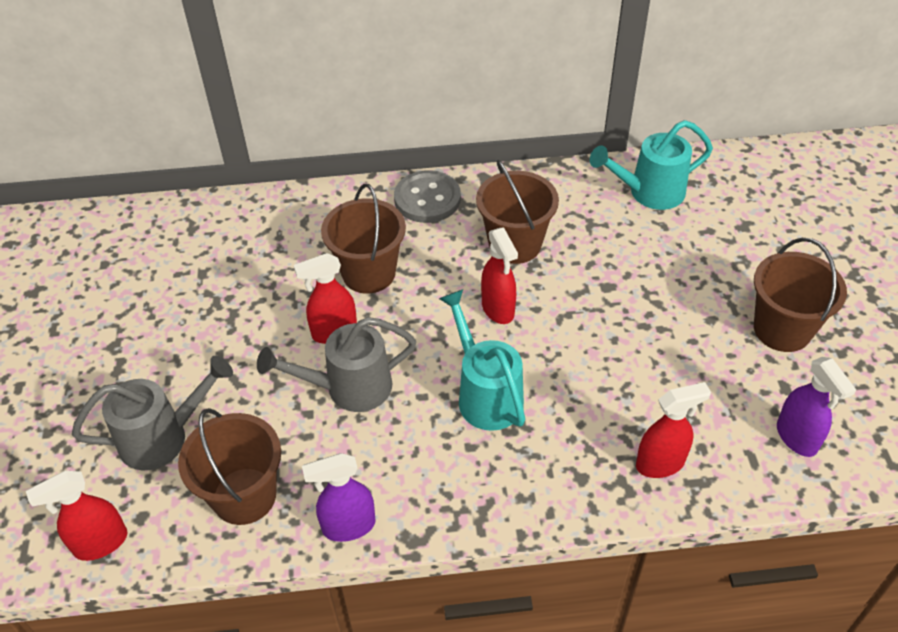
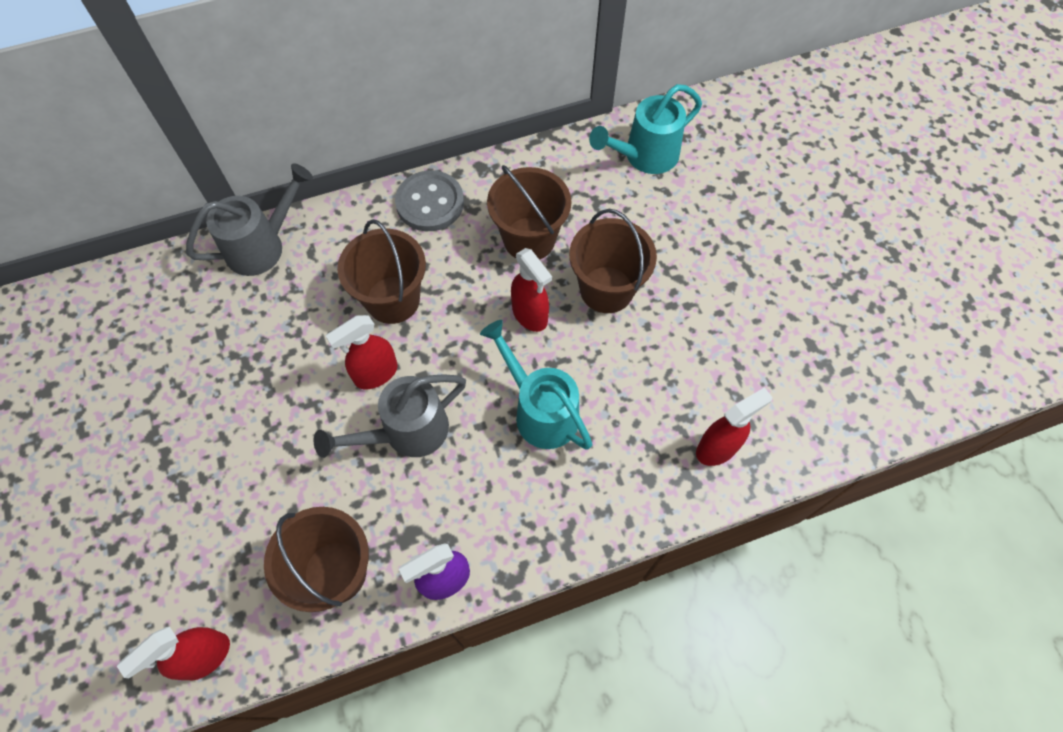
camera: 15 degrees left, 15 degrees up
(163, 437) = (235, 527): grey watering can -> grey watering can (263, 246)
(782, 329) = (797, 284): brown bucket -> brown bucket (606, 289)
(797, 438) = (831, 395): purple spray bottle -> none

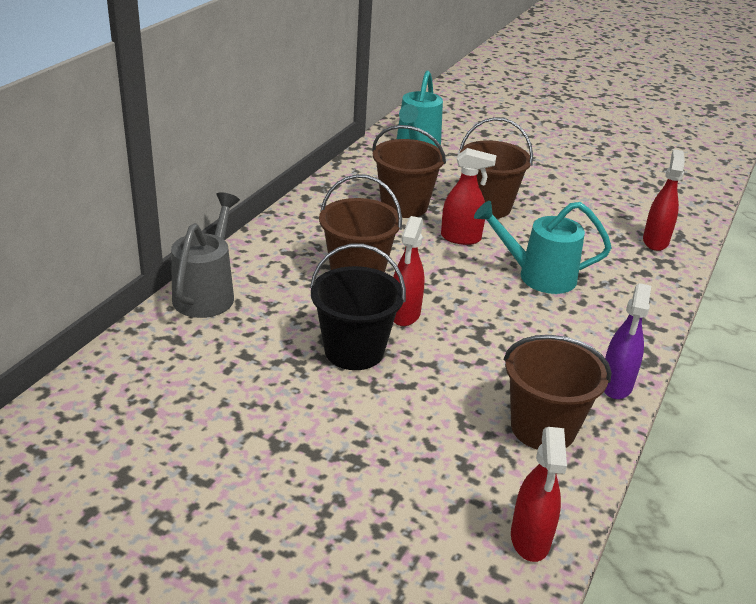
camera: 45 degrees left, 30 degrees down
(295, 385) = (354, 351): none -> black bucket
(406, 432) = (473, 331): grey watering can -> none
(430, 203) = (308, 217): grey button -> none

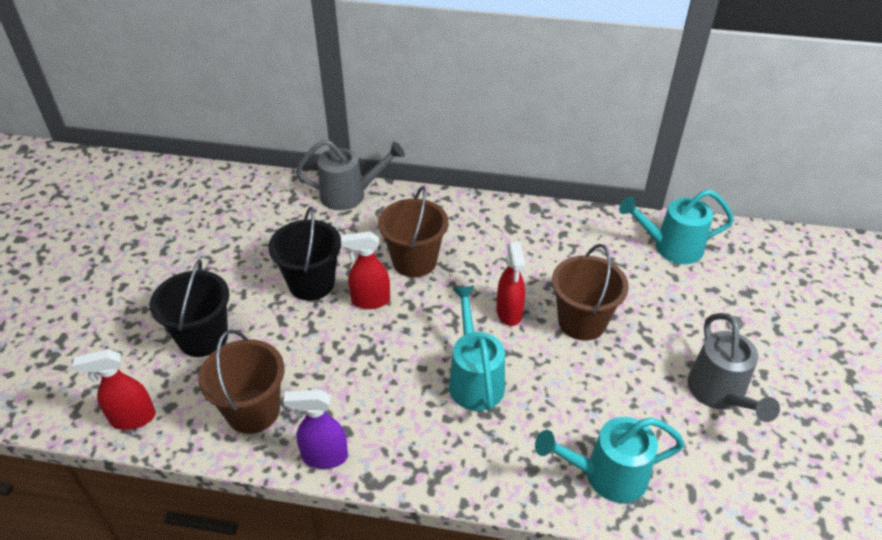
camera: 75 degrees right, 10 degrees up
(404, 206) = (541, 264): brown bucket -> none
(408, 457) = (203, 337): none -> black bucket
(585, 175) = (719, 394): none -> grey watering can
(655, 241) = (606, 475): red spray bottle -> turquoise watering can

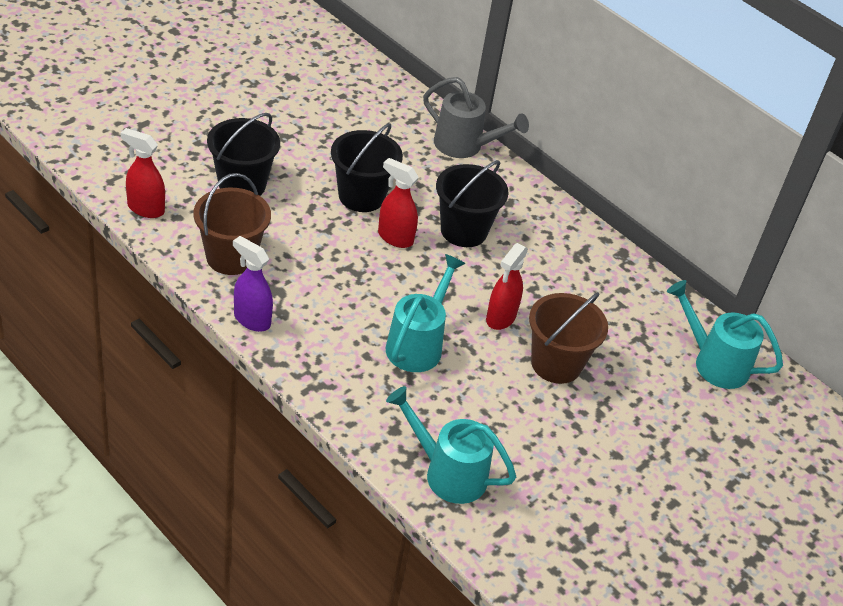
camera: 30 degrees right, 0 degrees up
(414, 261) = (463, 231): brown bucket -> black bucket
(719, 394) = (612, 489): grey watering can -> none

